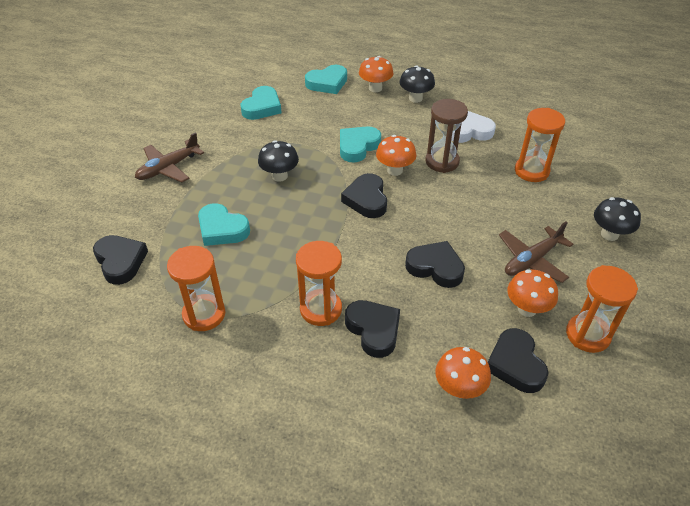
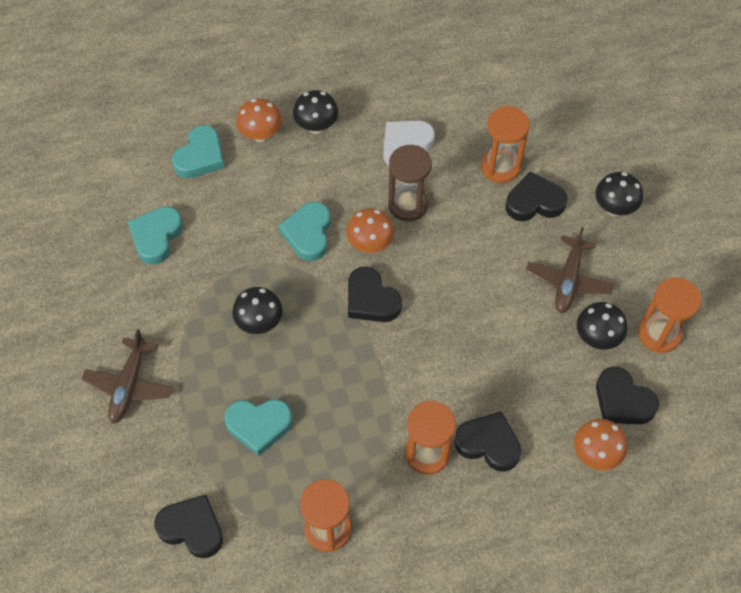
camera: 35 degrees left, 15 degrees up
(262, 107) = (156, 236): turquoise heart -> turquoise heart turned 150 degrees counterclockwise
(435, 267) = (492, 342): black heart -> black heart (534, 202)
(527, 309) = (597, 338): orange mushroom -> black mushroom

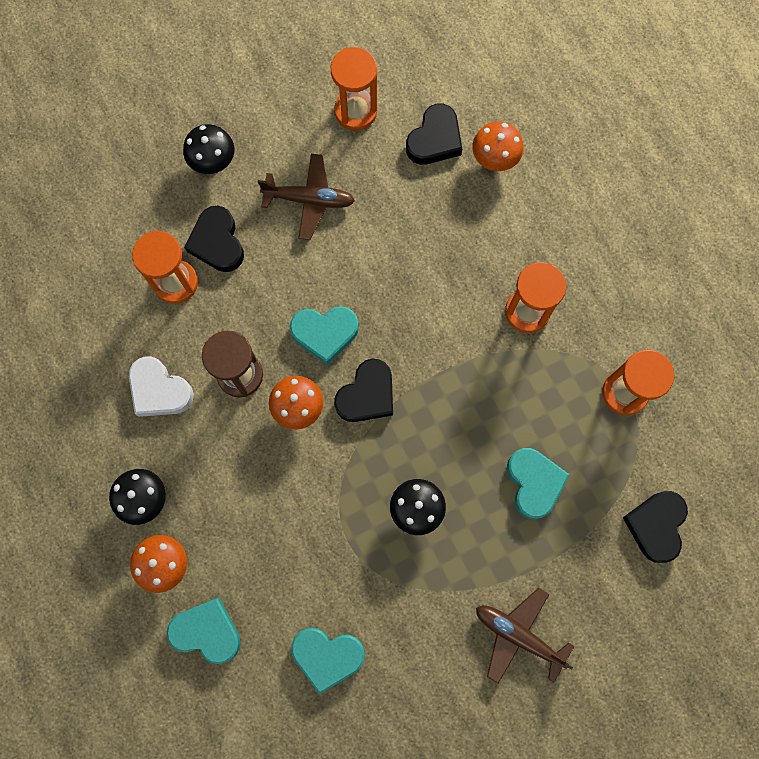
camera: 100 degrees left, 15 degrees up
(129, 385) = (518, 635): brown plane -> brown plane turned 150 degrees counterclockwise
(308, 234) = (295, 478): turquoise heart -> turquoise heart (325, 333)
(488, 444) = (505, 256): black heart -> none
(597, 338) = (371, 167): black mushroom -> none

